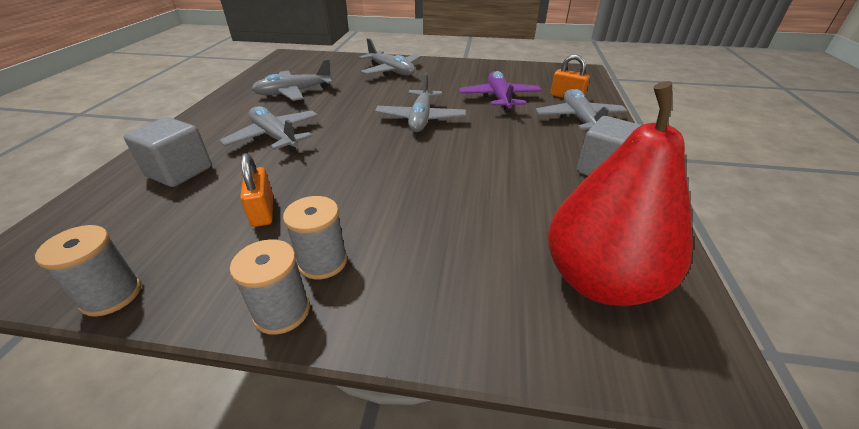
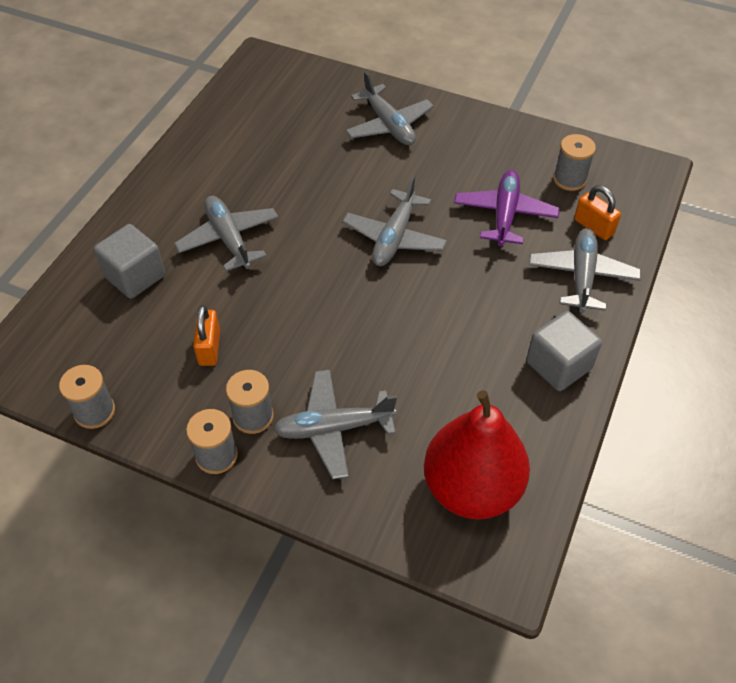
camera: 15 degrees right, 15 degrees up
(294, 92) = (258, 154): grey plane -> grey plane (333, 428)
(532, 79) = (569, 179): none -> grey spool

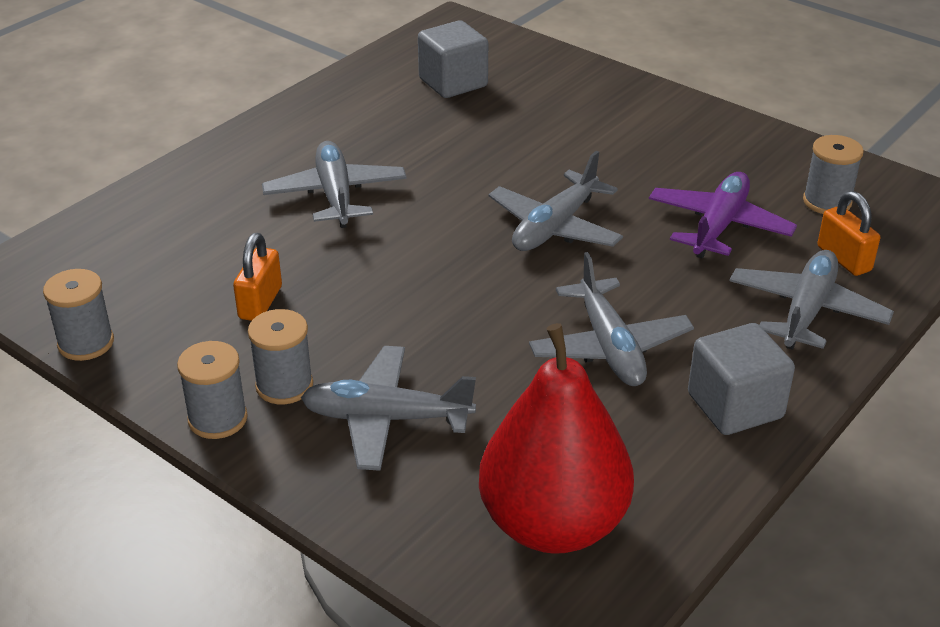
camera: 15 degrees right, 15 degrees down
(135, 276) = (200, 214): grey cube -> grey cube (453, 83)
(388, 125) = (594, 110): grey plane -> grey plane (609, 347)

